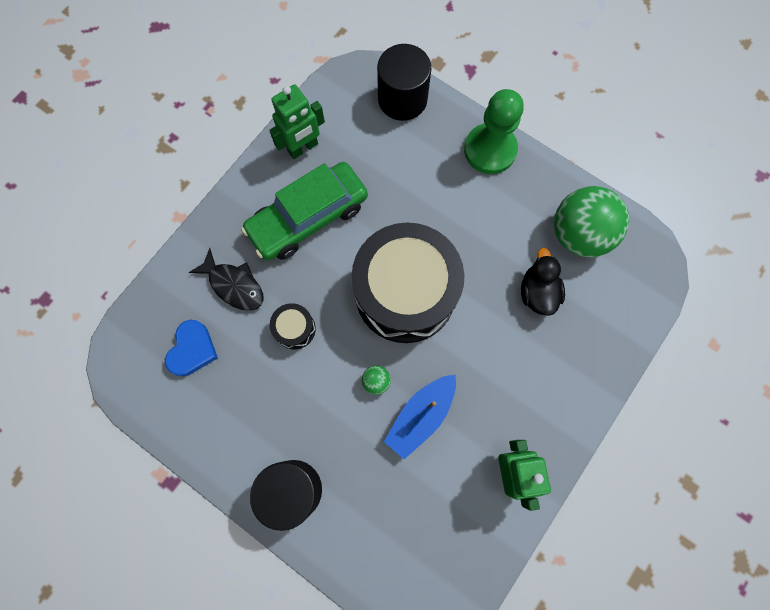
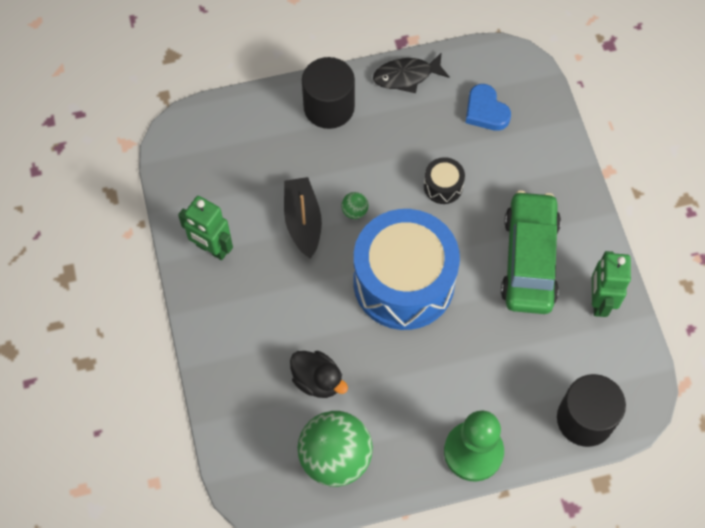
camera: 130 degrees right, 10 degrees down
(234, 285) = (515, 170): black fish -> black fish (406, 76)
(405, 293) = (403, 282): black drum -> blue drum
(421, 416) = (303, 221): blue boat -> black boat

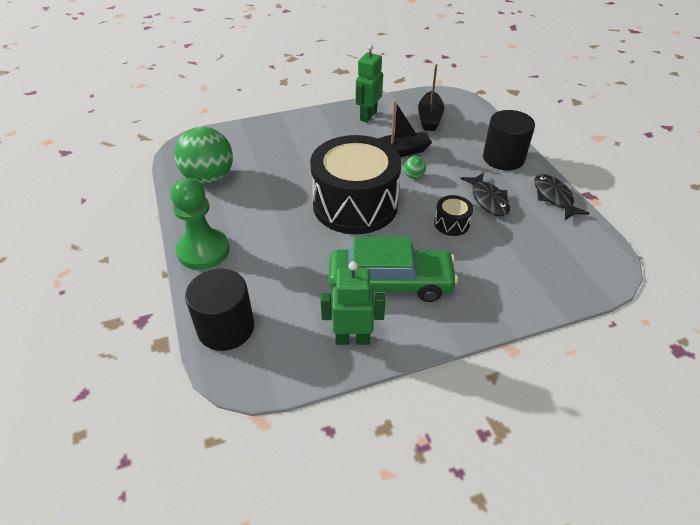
camera: 85 degrees right, 20 degrees down
(228, 172) = (430, 118): none -> black boat
(317, 380) = (269, 166): black duck -> none
(403, 282) = (355, 205): blue drum -> black drum
(405, 141) = (488, 200): none -> black fish
(485, 111) = (541, 248): blue heart -> none

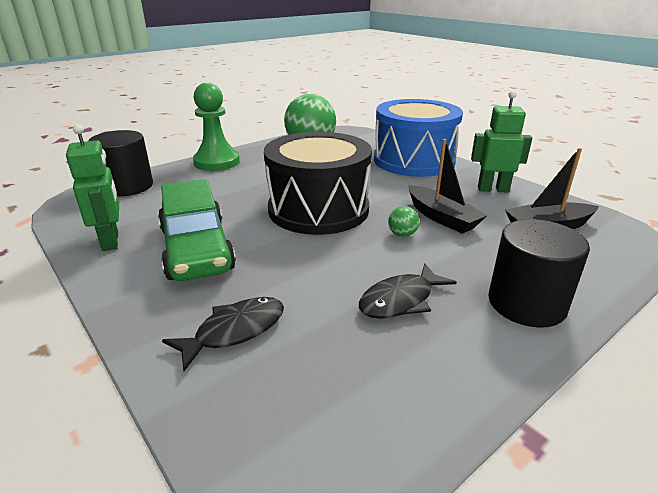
camera: 70 degrees right, 15 degrees down
(292, 131) = (413, 160): none -> blue drum
(451, 223) = (324, 275): black drum -> none
(554, 197) = (470, 377): black fish -> black fish (234, 331)

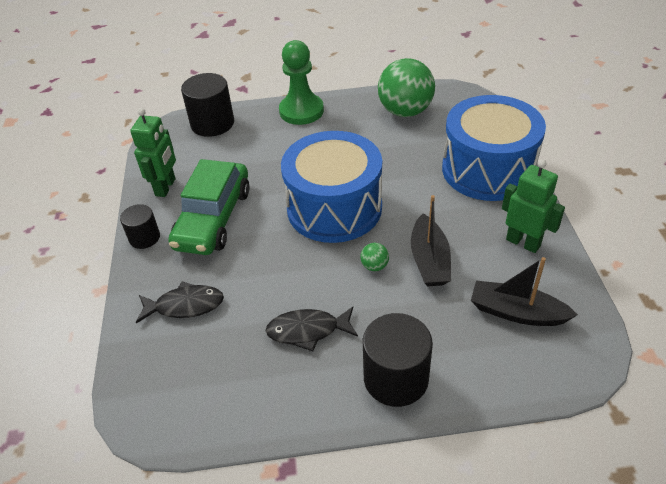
camera: 35 degrees right, 15 degrees up
(118, 289) = (144, 237): none -> black cylinder
(318, 209) = (334, 208): black drum -> blue drum

